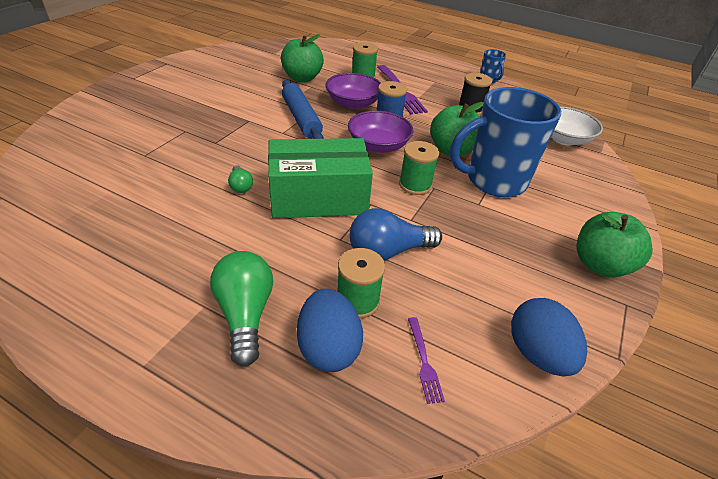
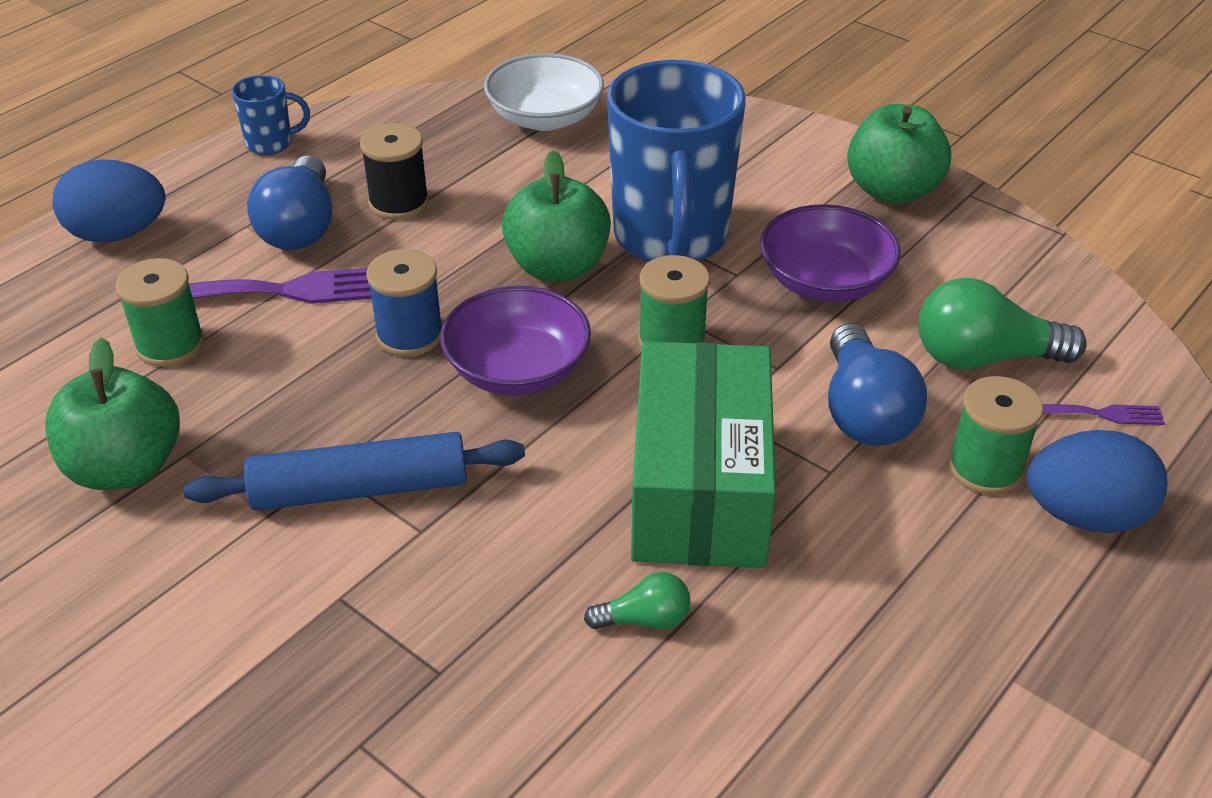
camera: 75 degrees left, 0 degrees up
(245, 314) = (1027, 618): green light bulb -> green light bulb (983, 358)
(353, 103) = (310, 383): purple bowl -> purple bowl (825, 281)
(441, 91) = (300, 227): none -> blue light bulb
(537, 354) = (1066, 301): blue egg -> blue egg (118, 234)

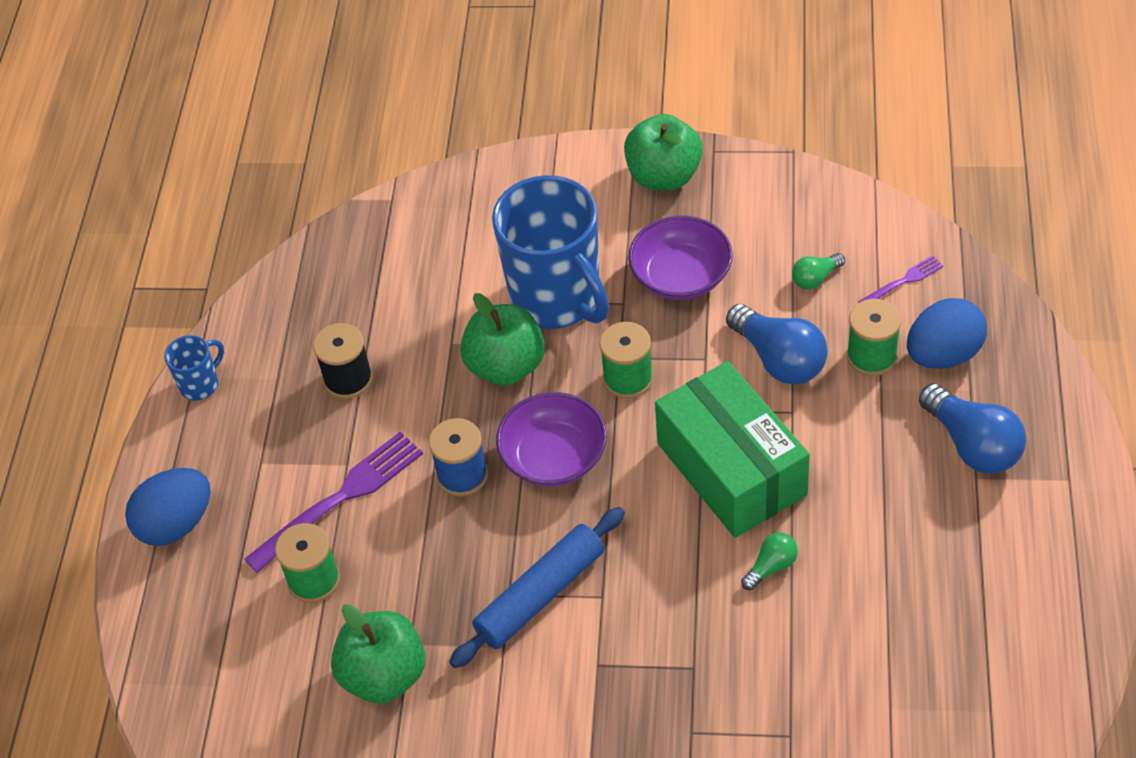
camera: 30 degrees left, 10 degrees up
(300, 227) = (300, 440): blue light bulb -> blue light bulb (972, 444)
(545, 118) = (377, 246): white bowl -> none
(983, 358) = (815, 278): green light bulb -> green light bulb, size x0.52

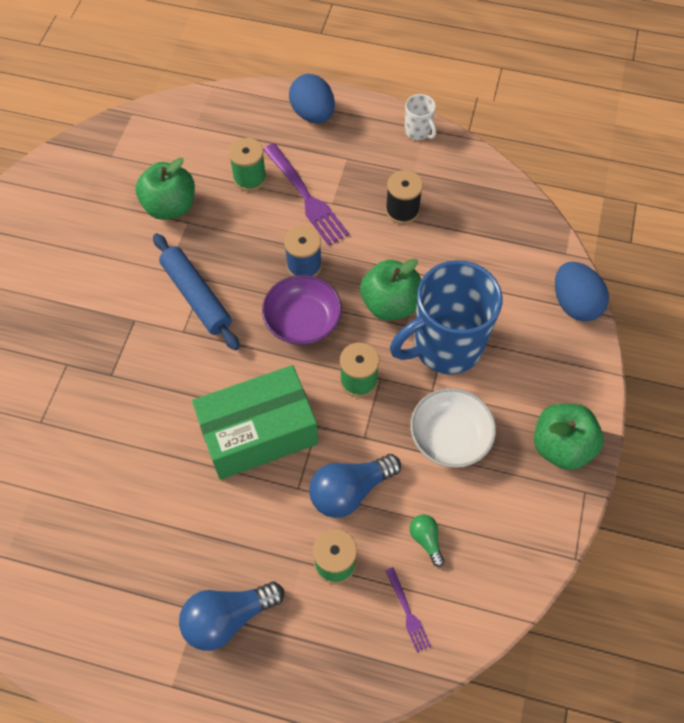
camera: 95 degrees right, 10 degrees up
(200, 385) = (418, 132): blue mug -> white mug
(681, 276) = (450, 437): purple bowl -> white bowl
(771, 567) = (169, 440): green light bulb -> none
(943, 354) = (322, 622): blue egg -> blue egg (574, 304)

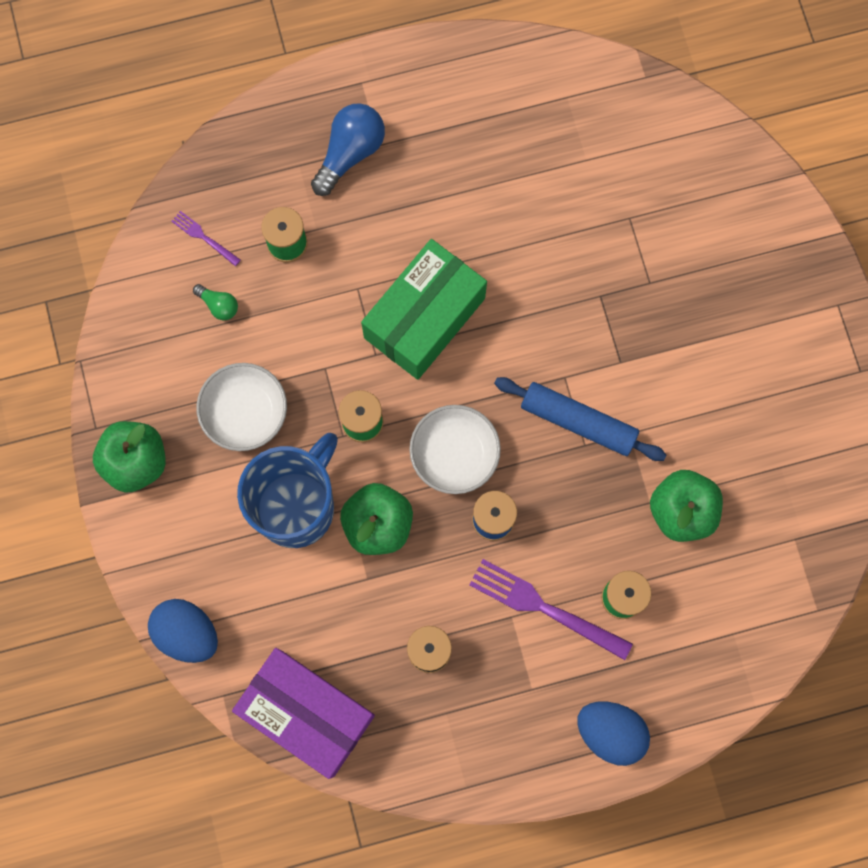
camera: 150 degrees right, 15 degrees up
(303, 321) = (454, 454): purple bowl -> white bowl
(350, 490) = (309, 311): blue light bulb -> none
(418, 132) = (472, 778): white mug -> none
(510, 215) = (307, 713): none -> purple box

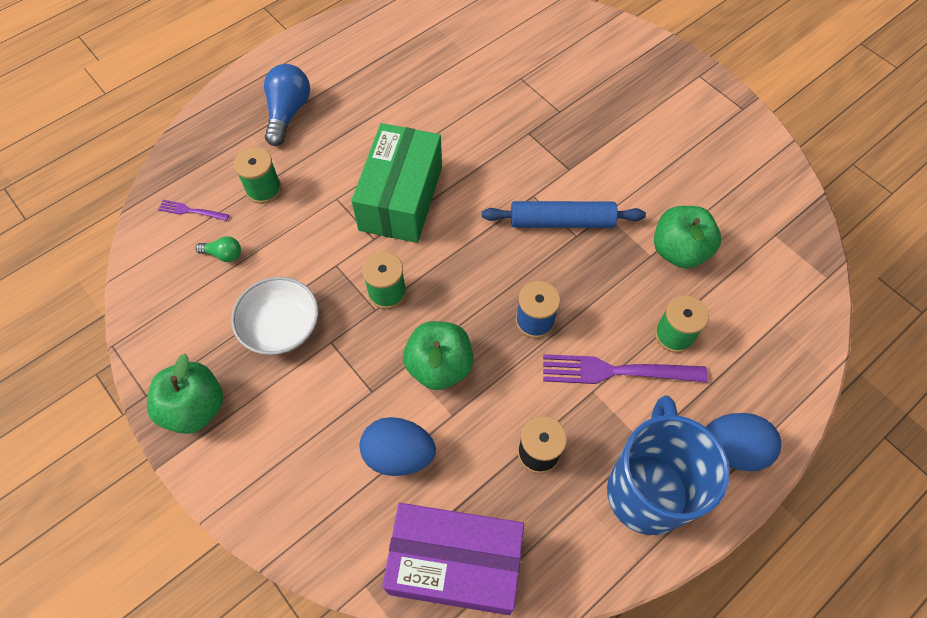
camera: 25 degrees left, 15 degrees down
(187, 633) = (305, 541): blue egg -> blue egg (399, 454)
(297, 506) = (361, 382): blue mug -> blue mug (647, 490)
(454, 454) = (476, 285): white bowl -> none

